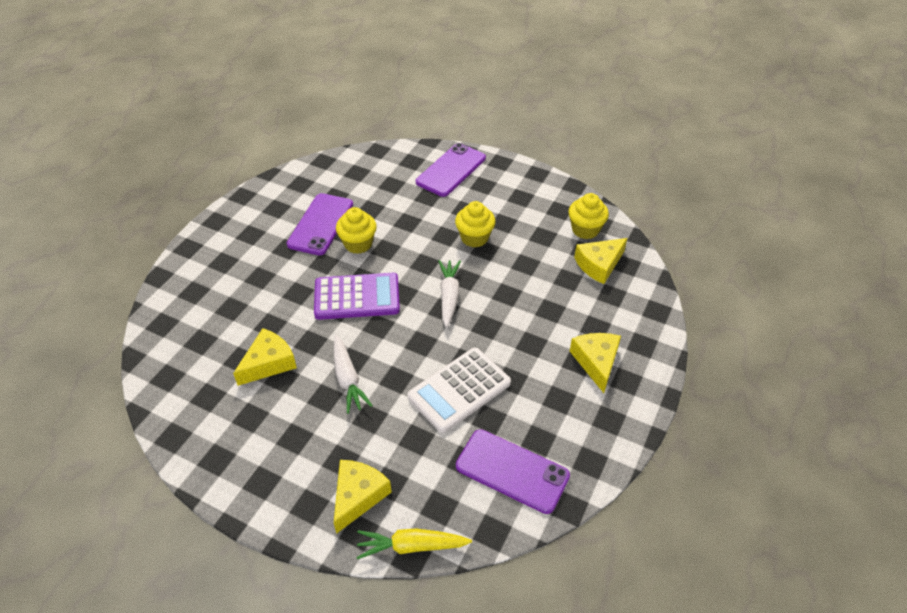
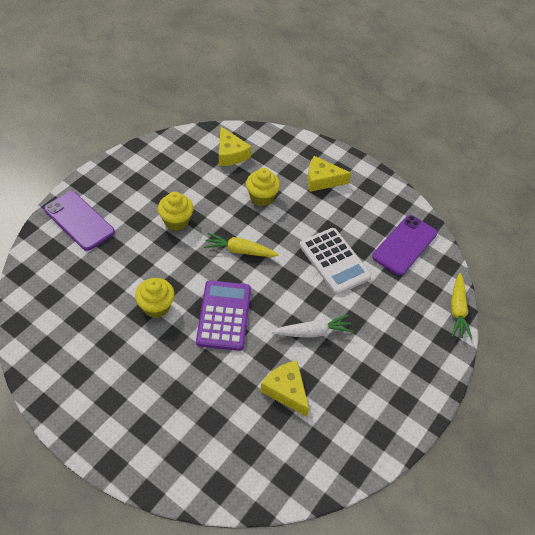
camera: 85 degrees left, 5 degrees up
(321, 224) = (117, 335): purple phone -> none
(358, 496) = (419, 337): yellow cheese -> none
(449, 296) = (240, 251): white carrot -> yellow carrot
(585, 230) = (190, 151): yellow cupcake -> yellow cupcake (261, 197)

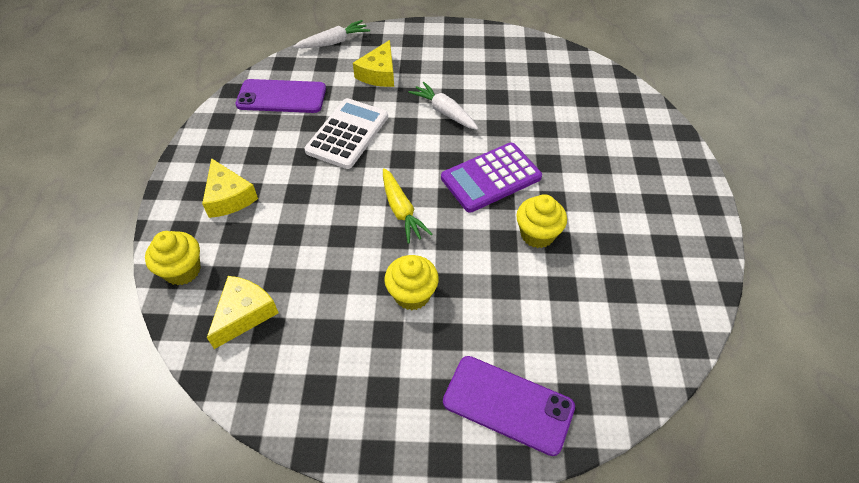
camera: 120 degrees left, 0 degrees up
(79, 221) = (508, 404): purple phone -> purple phone turned 75 degrees counterclockwise
(261, 197) = (303, 236): yellow cupcake -> yellow cupcake (182, 270)
(286, 390) = (516, 102): yellow cheese -> yellow cheese (379, 74)
(457, 310) = (333, 42): yellow carrot -> white carrot

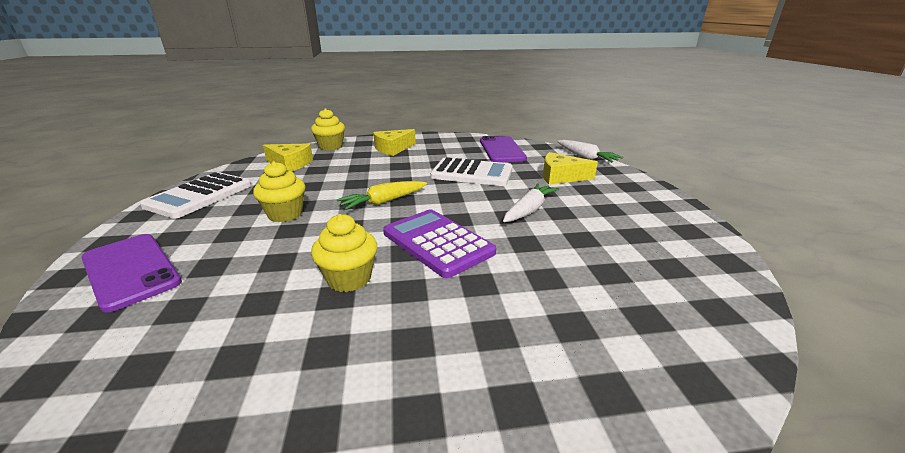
camera: 80 degrees right, 25 degrees down
(332, 402) = (199, 196): none -> white calculator
(508, 404) = (131, 270): purple phone -> purple phone turned 60 degrees counterclockwise

